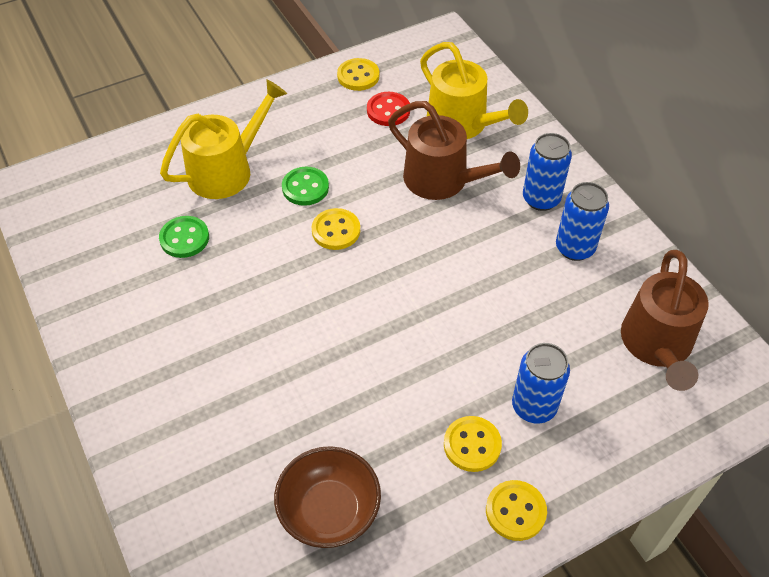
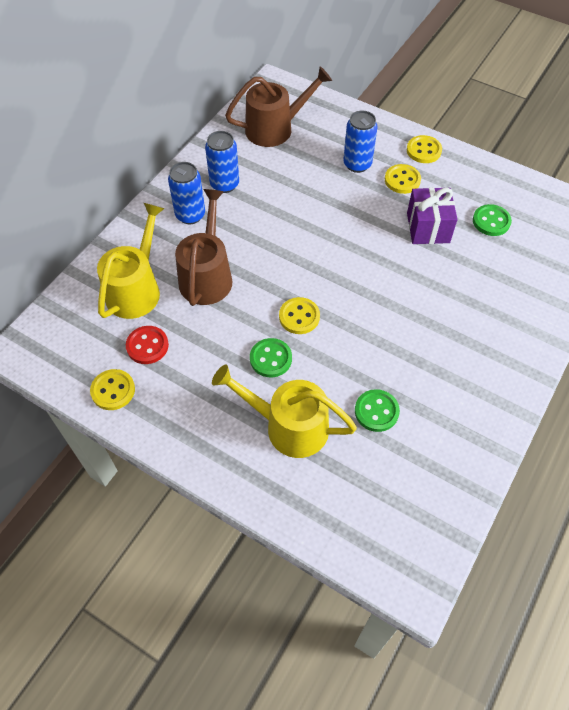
camera: 120 degrees left, 5 degrees up
(329, 510) = (491, 221): brown bowl -> green button
(370, 424) = (428, 228): none -> purple gift

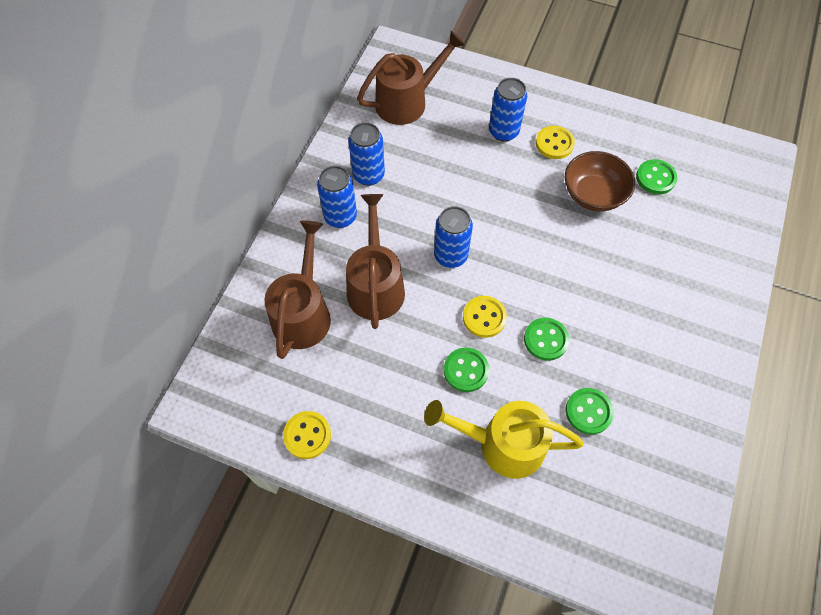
camera: 10 degrees left, 5 degrees up
(136, 289) = (303, 313): yellow watering can -> brown watering can
(147, 346) = (331, 377): red button -> none
(281, 261) = (450, 256): none -> blue can
(352, 344) = (546, 340): none -> green button
(423, 150) = (568, 106): yellow button -> none
(428, 228) = (593, 194): purple gift -> brown bowl

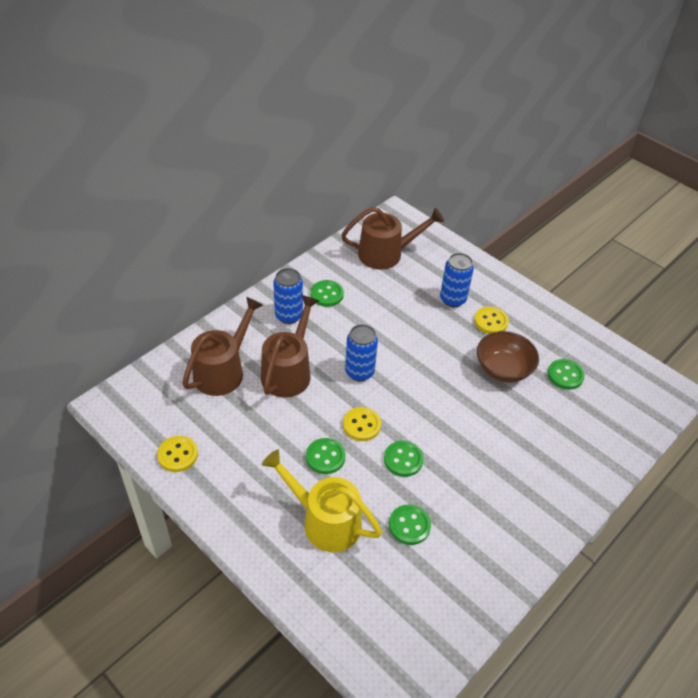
camera: 20 degrees right, 15 degrees down
(368, 175) = (327, 294): blue can -> green button

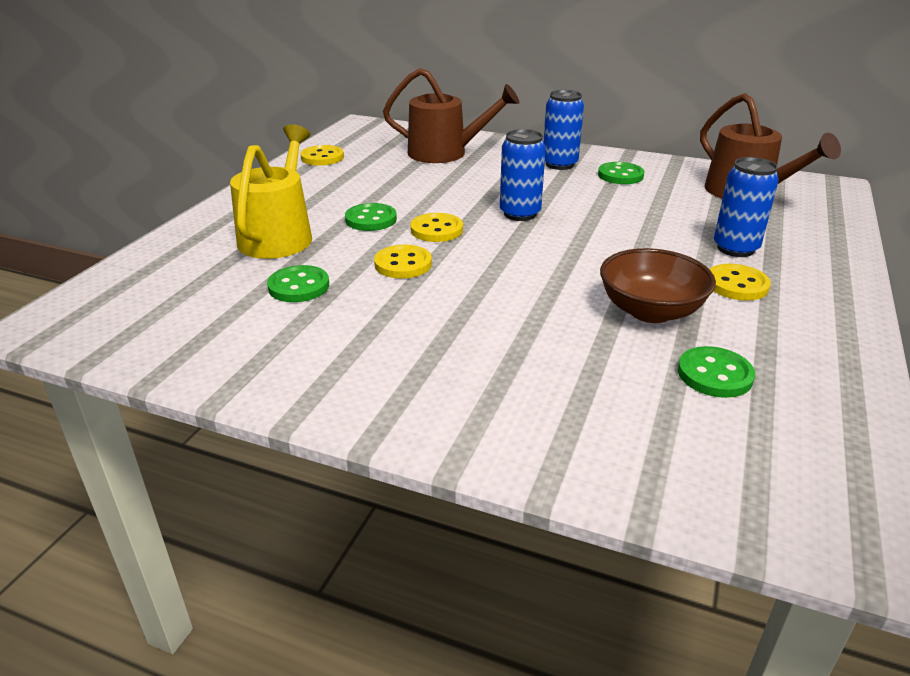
camera: 70 degrees right, 15 degrees down
(288, 372) = (477, 179): brown watering can -> none
(403, 459) = (403, 264): green button -> yellow button

